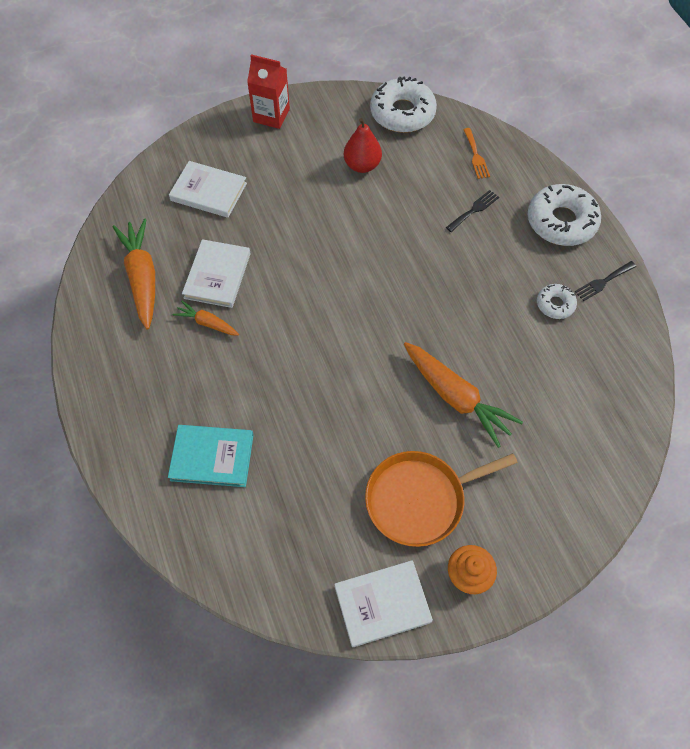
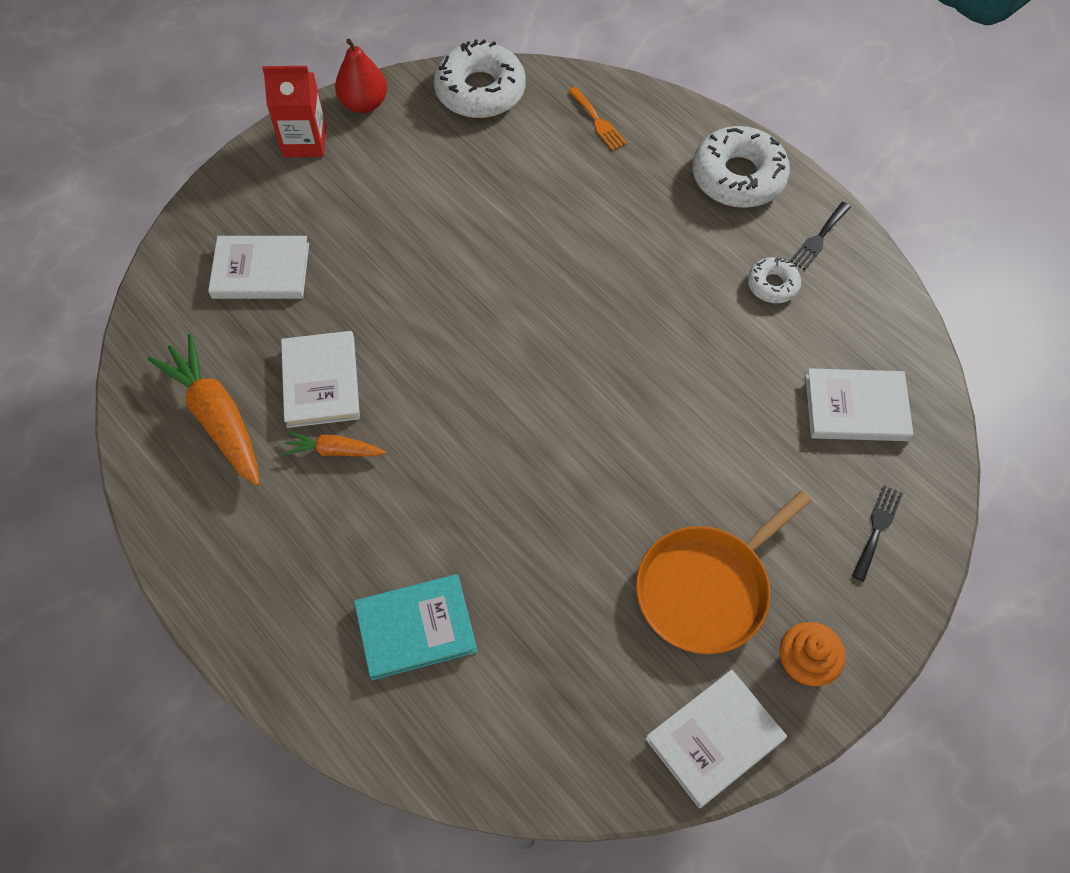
camera: 20 degrees left, 0 degrees up
(362, 165) = (455, 175): red pear -> red pear (364, 103)
(456, 397) = (699, 443): orange carrot -> none
(474, 210) = (624, 193): black fork -> black fork (877, 528)
(581, 410) = (856, 408): none -> white book

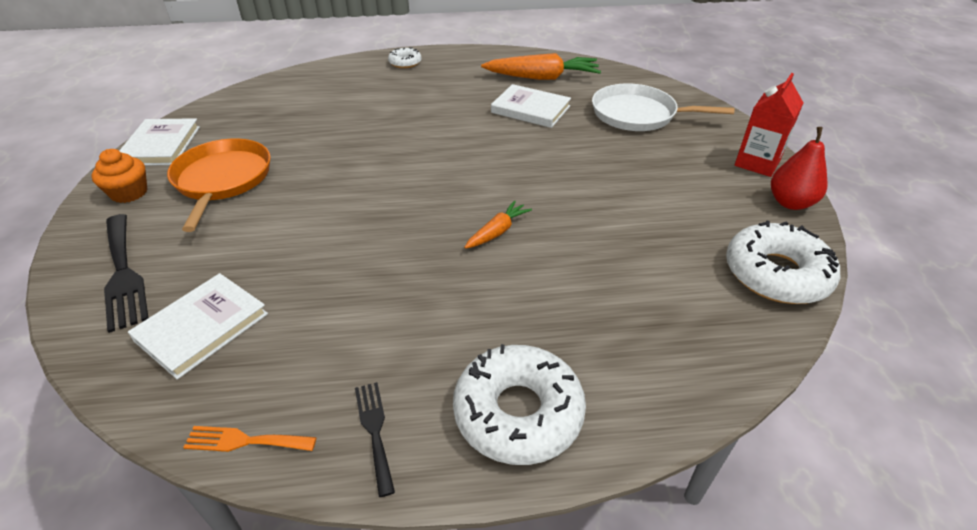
camera: 125 degrees right, 20 degrees down
(261, 271) = (638, 114): white book -> white pan
(334, 450) = (480, 100): orange carrot -> orange carrot (497, 231)
(416, 628) = (353, 91): turquoise book -> none
(598, 121) = (683, 337): orange fork -> orange fork (244, 441)
(772, 285) = (368, 351): white donut -> white donut (405, 63)
(877, 528) = (123, 274): black fork -> black fork, size x1.78

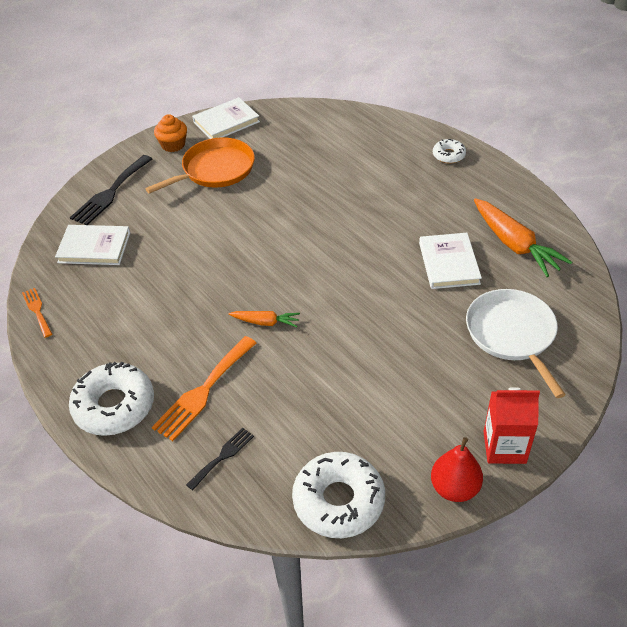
camera: 60 degrees right, 5 degrees up
(375, 431) = (69, 354): black fork -> black fork (223, 456)
(559, 316) = (203, 391): none -> orange fork

